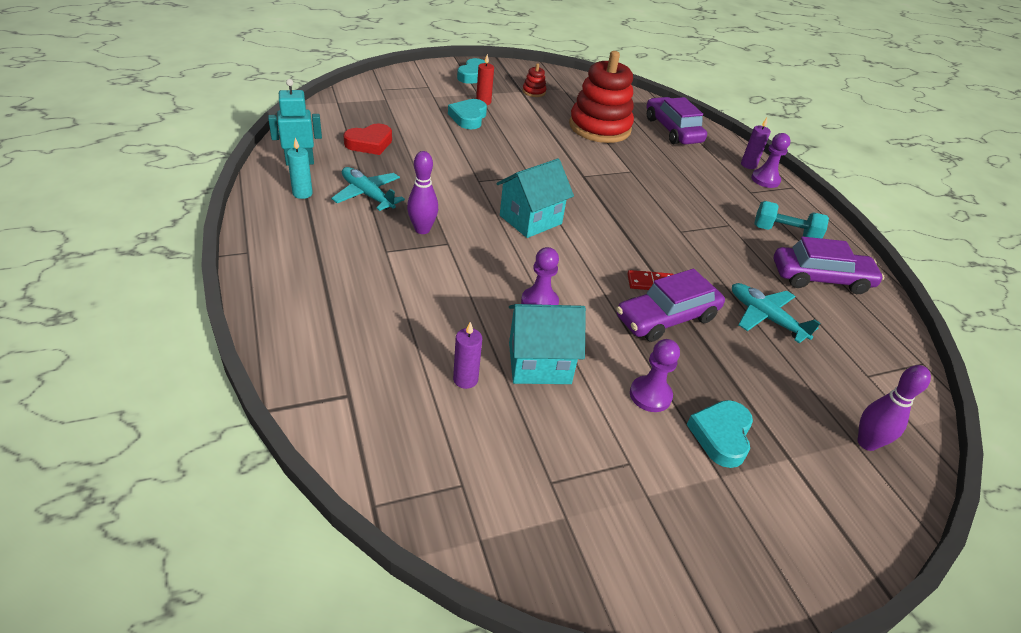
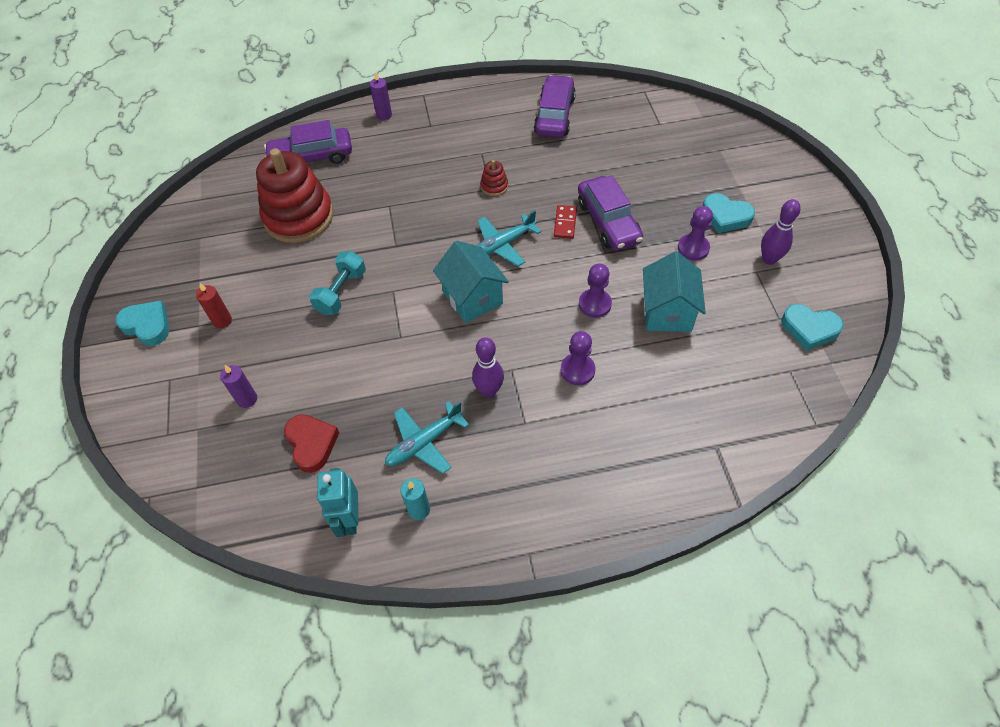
camera: 75 degrees left, 15 degrees up
(465, 379) = (690, 363): purple candle -> purple candle (247, 399)
(468, 117) = (260, 338): turquoise heart -> turquoise heart (809, 329)
(534, 92) = (203, 267): red stacking toy -> red stacking toy (494, 186)
(765, 180) = (410, 110): purple pawn -> purple pawn (577, 370)
(765, 317) = (603, 161): turquoise plane -> turquoise plane (502, 245)
(785, 233) = (494, 120): turquoise dumbbell -> turquoise dumbbell (341, 292)
(867, 443) = (721, 144): purple bowling pin -> purple bowling pin (769, 259)

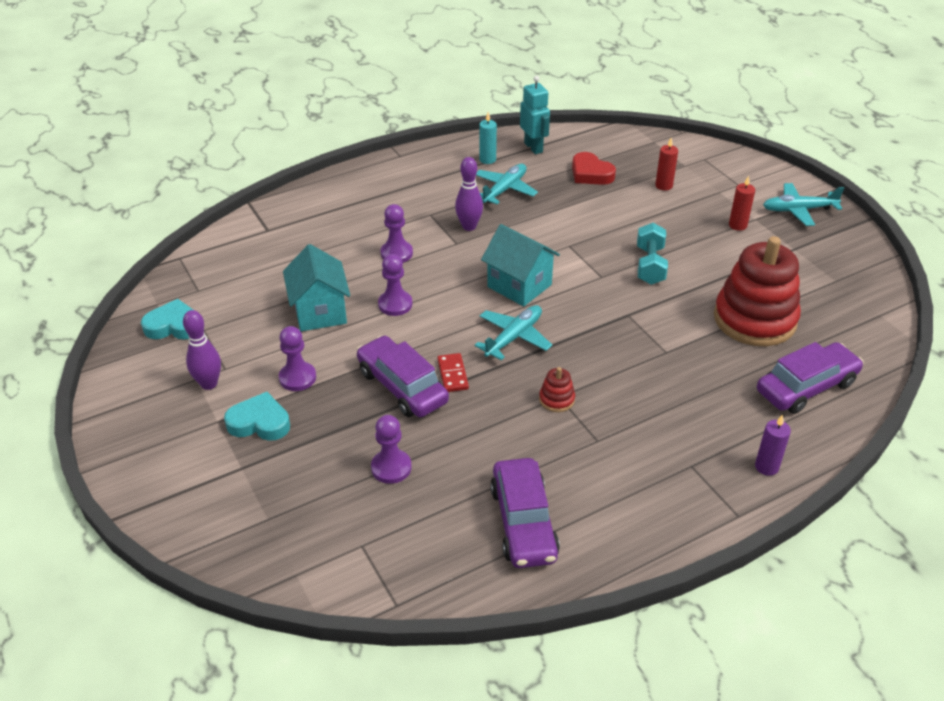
camera: 160 degrees right, 15 degrees down
(147, 325) = (798, 210): turquoise heart -> turquoise plane
(247, 399) = (664, 186): purple candle -> red candle
(631, 164) = (391, 468): none -> purple pawn

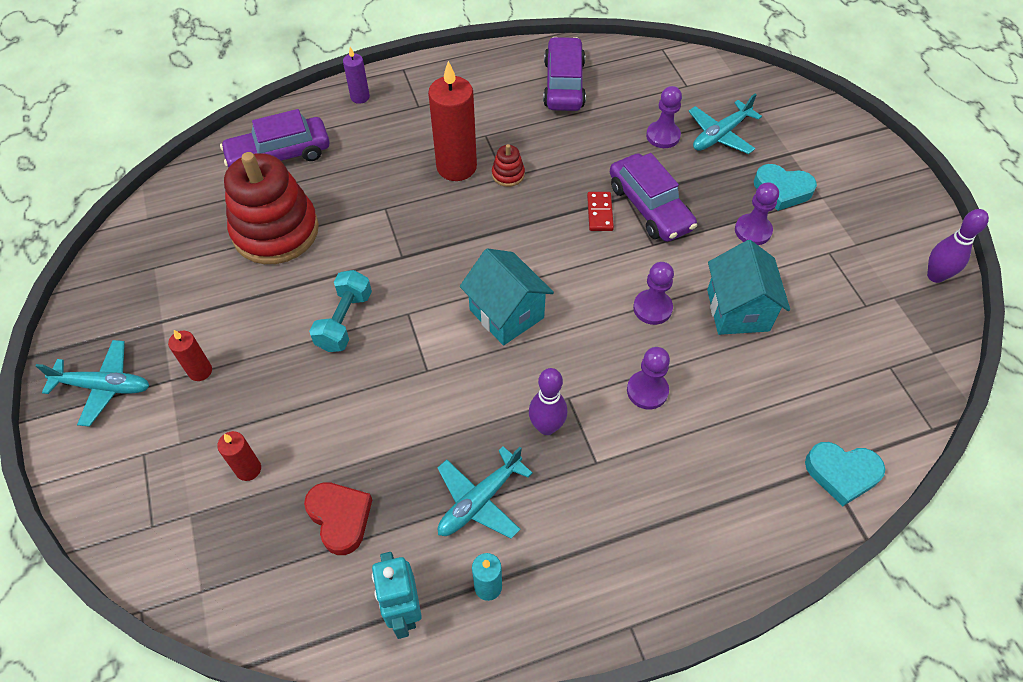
camera: 170 degrees left, 15 degrees up
(174, 326) = (901, 315): turquoise heart -> turquoise heart (842, 473)
(209, 384) = (840, 236): purple bowling pin -> purple bowling pin (935, 276)
(514, 337) = (530, 246): turquoise plane -> turquoise plane (720, 135)
(614, 400) = (456, 167): none -> red candle

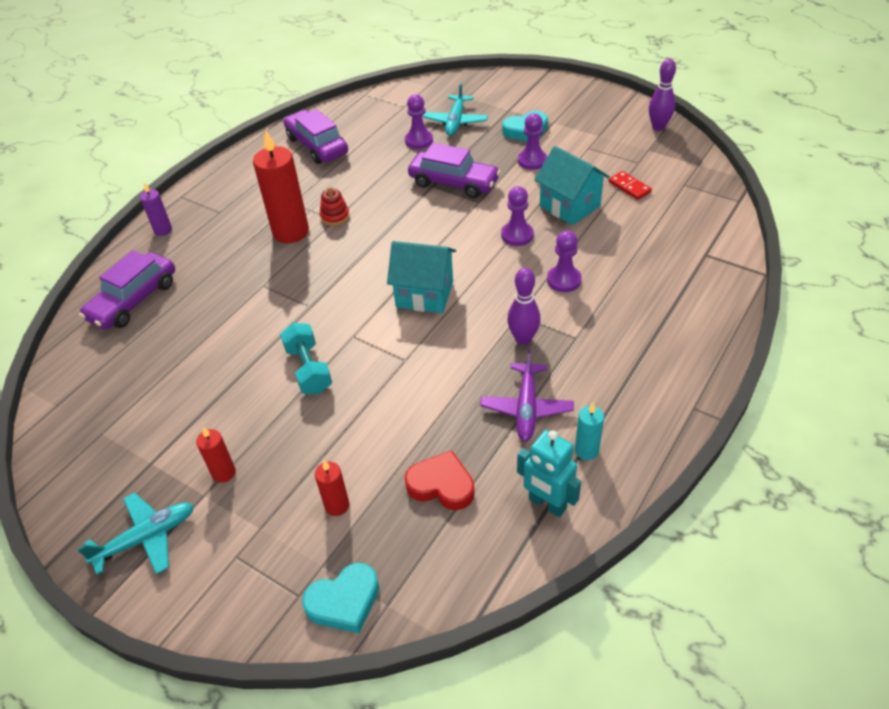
camera: 35 degrees left, 10 degrees down
(275, 231) = (186, 348): red stacking toy -> none
(479, 500) = (526, 408): turquoise plane -> purple plane
(600, 213) = (424, 203): red domino -> red domino (629, 187)
(842, 473) = (718, 251): turquoise heart -> turquoise heart (344, 601)

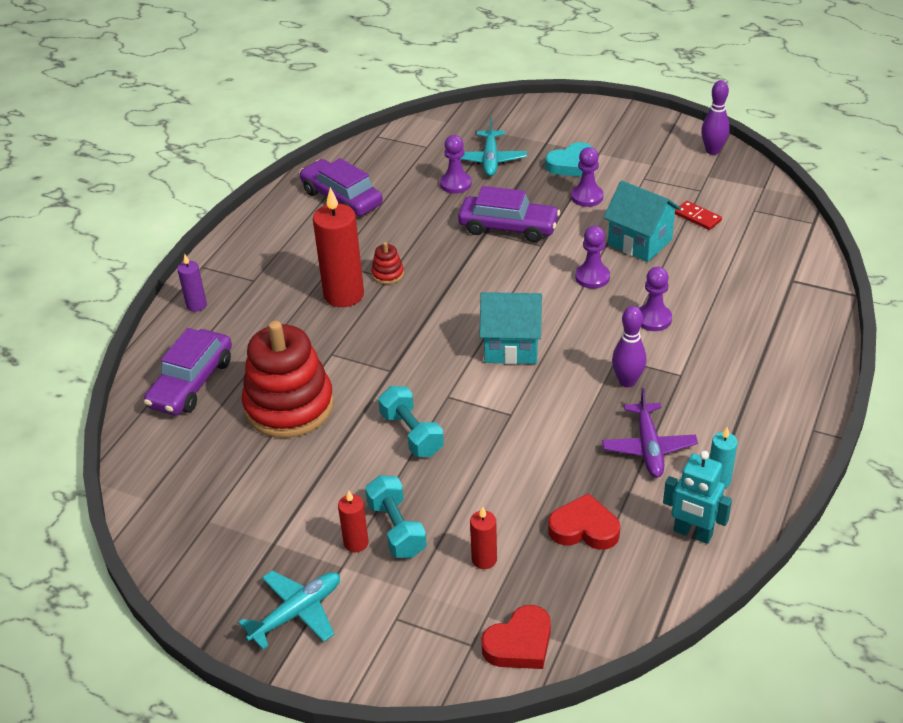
camera: 10 degrees left, 5 degrees down
(209, 331) = (289, 406): none -> red stacking toy
(265, 463) = (396, 529): none -> turquoise dumbbell
(344, 601) = (519, 644): turquoise heart -> red heart

